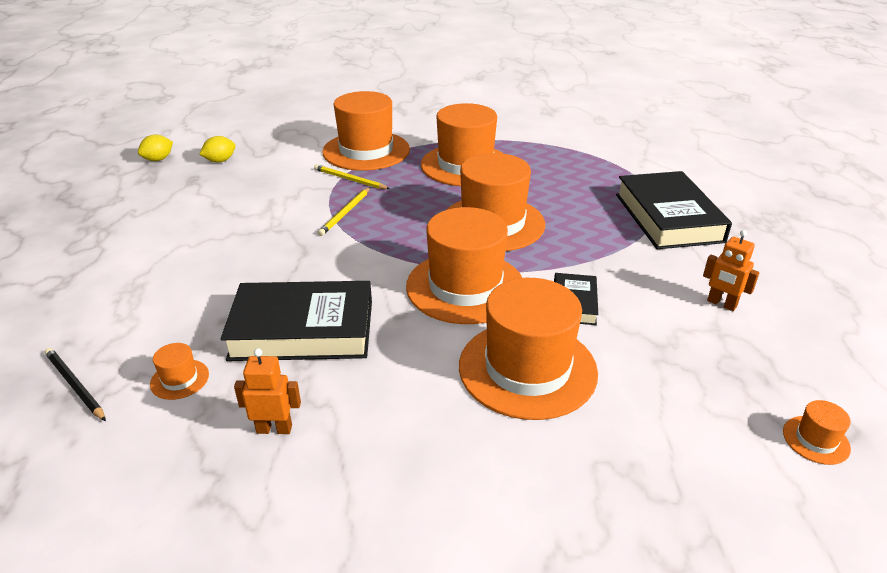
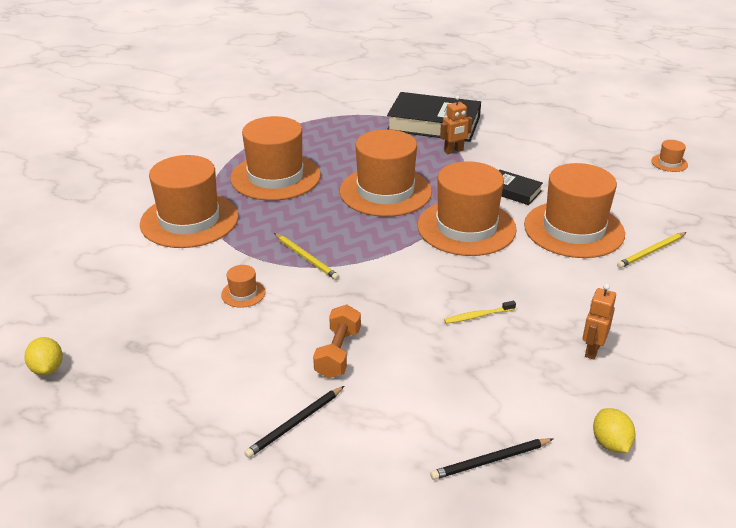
camera: 65 degrees left, 0 degrees up
(114, 267) = (295, 423): none -> black pencil
(179, 379) = (511, 393): orange hat -> orange hat (243, 293)
(212, 264) = (338, 353): none -> orange dumbbell
(220, 161) = (107, 319): yellow lemon -> yellow lemon (610, 443)
(302, 330) = (478, 316): black book -> yellow toothbrush
(350, 179) = (242, 242): yellow pencil -> yellow pencil (651, 252)
(721, 304) = (543, 143): orange robot -> orange robot (454, 151)

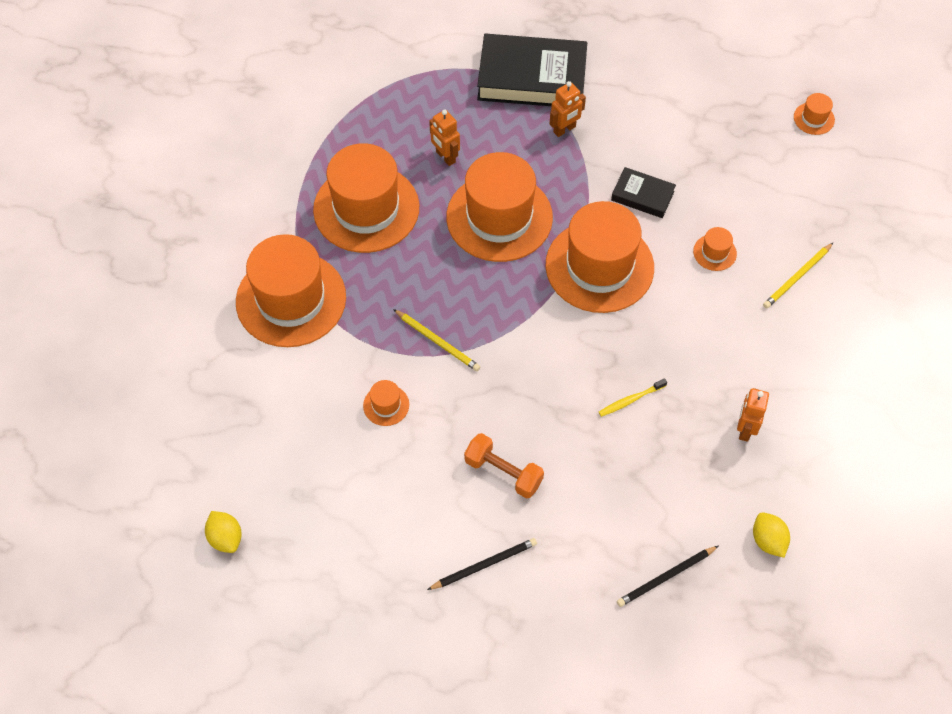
camera: 10 degrees left, 25 degrees up
(295, 423) = (484, 565): black pencil -> black pencil turned 150 degrees counterclockwise
(338, 353) = (503, 472): orange dumbbell -> orange dumbbell turned 60 degrees counterclockwise
(351, 156) = (445, 157): none -> orange robot
(573, 229) = (714, 252): orange hat -> orange hat, size x0.40

